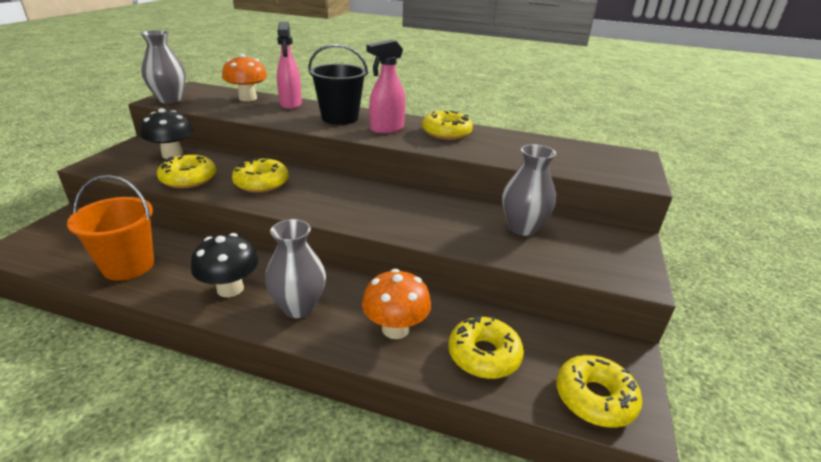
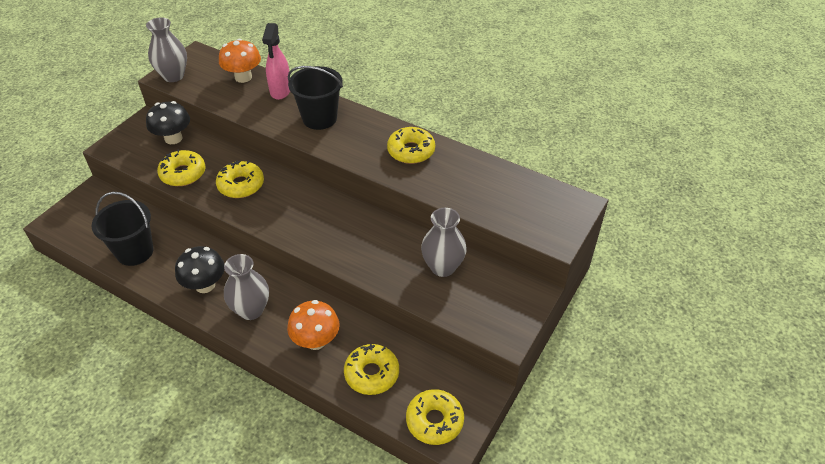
camera: 15 degrees right, 15 degrees up
(128, 266) = (135, 252): orange bucket -> black bucket
(386, 129) = (356, 140): pink spray bottle -> none

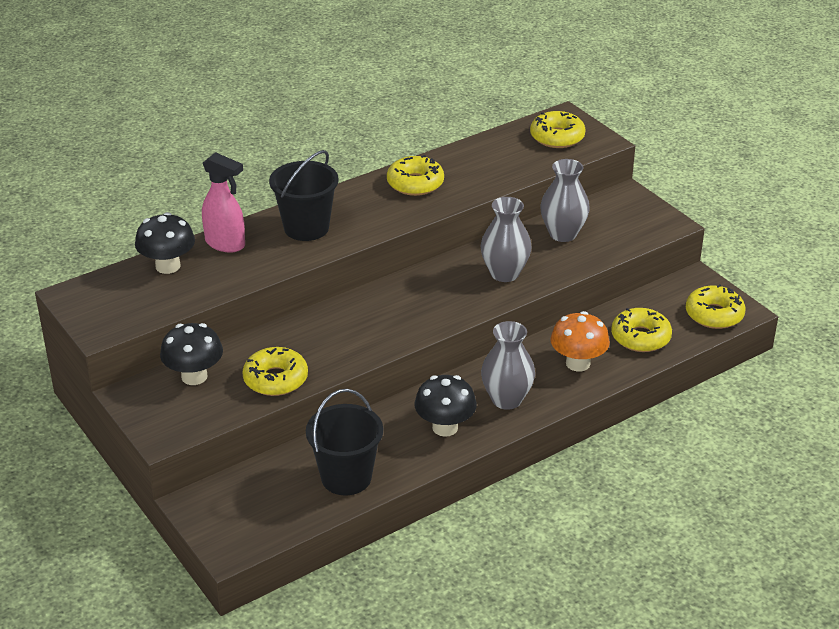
camera: 65 degrees left, 10 degrees down
(173, 76) = (107, 322): grey vase -> grey vase (504, 273)
(241, 185) = (335, 337): yellow donut -> yellow donut (557, 137)
(243, 77) = (168, 266): orange mushroom -> black mushroom

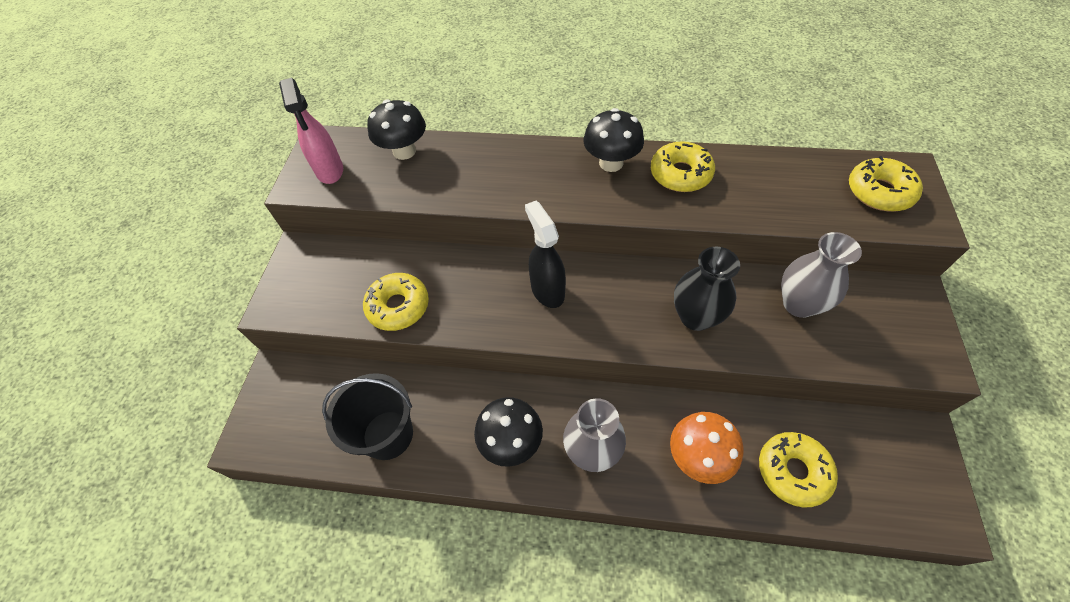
camera: 45 degrees right, 20 degrees up
(194, 376) = (351, 263): black mushroom -> black mushroom (611, 163)
(225, 244) = (465, 153): pink spray bottle -> pink spray bottle (330, 171)
(306, 228) = (540, 171): black bucket -> none
(382, 311) = (547, 290): none -> black spray bottle
(504, 273) = (695, 317): grey vase -> black vase
(714, 315) = (907, 500): yellow donut -> none

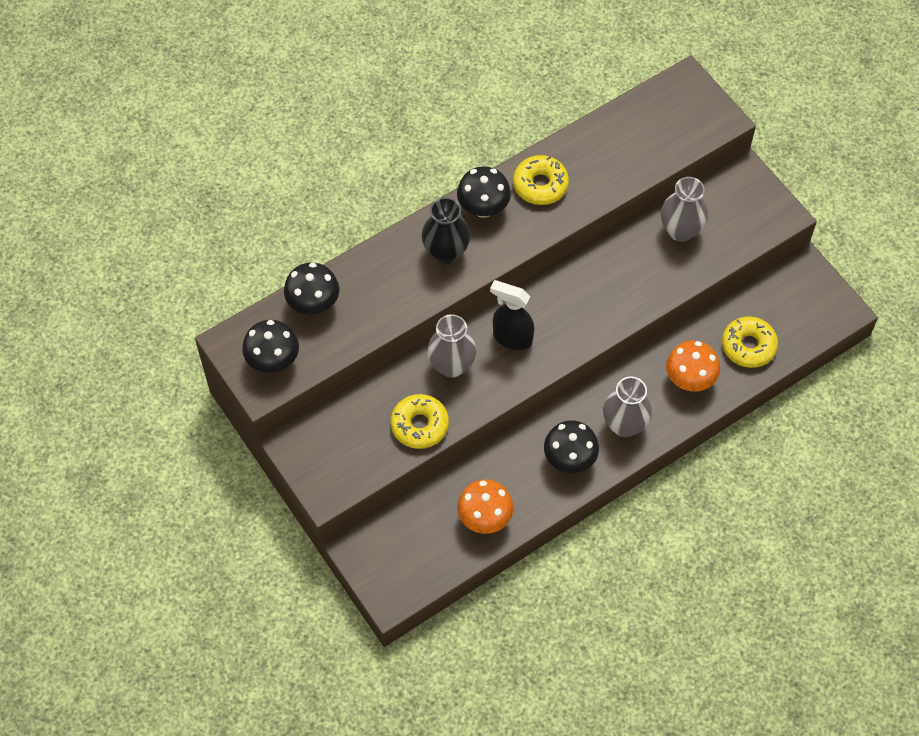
camera: 45 degrees left, 5 degrees up
(330, 171) = (273, 361): pink spray bottle -> black mushroom
(388, 435) = (485, 518): black bucket -> orange mushroom
(474, 277) = (451, 365): none -> grey vase
(695, 317) = (625, 286): black vase -> black vase (446, 252)
(879, 192) = (679, 114): yellow donut -> none

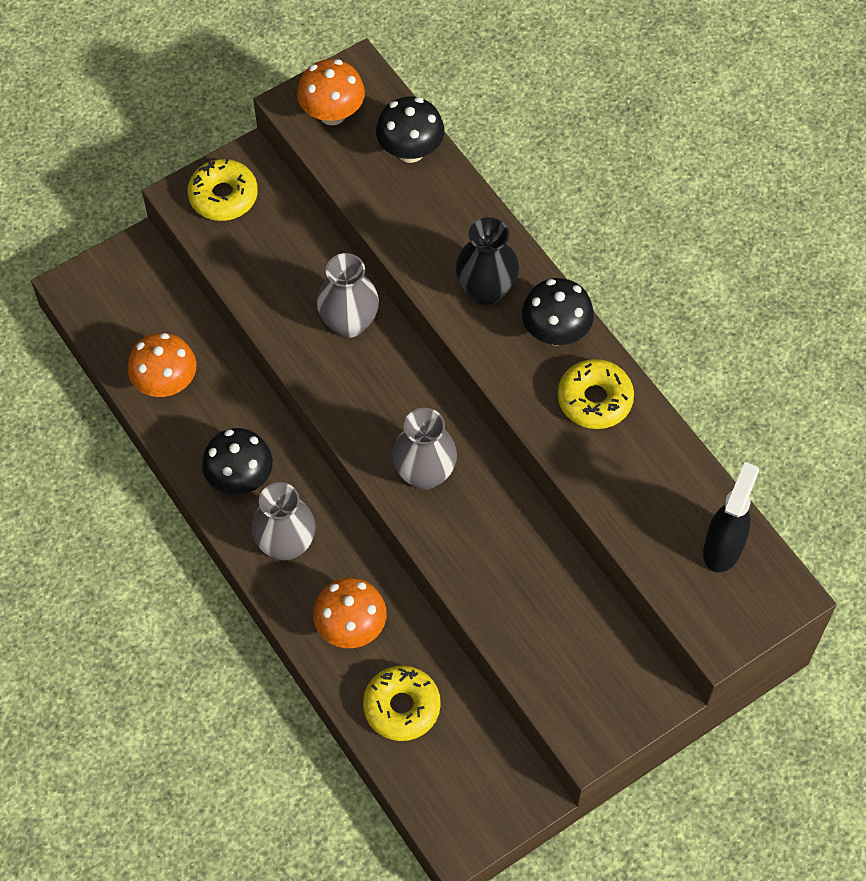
camera: 90 degrees right, 0 degrees up
(273, 361) = (332, 113): black mushroom -> orange mushroom
(419, 425) = (267, 289): yellow donut -> yellow donut (223, 196)
(512, 337) = (388, 390): black spray bottle -> black spray bottle (723, 548)
(680, 230) = (557, 601): grey vase -> grey vase (424, 473)

